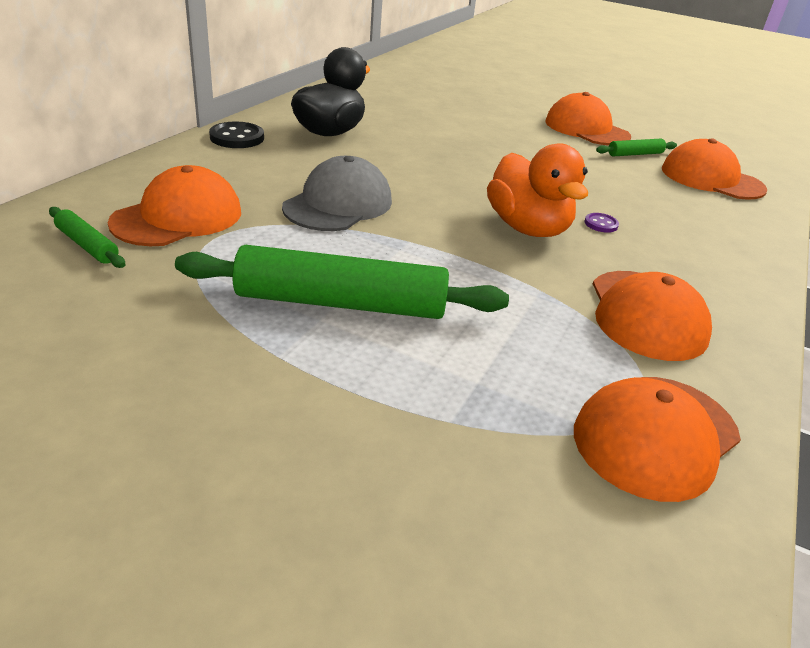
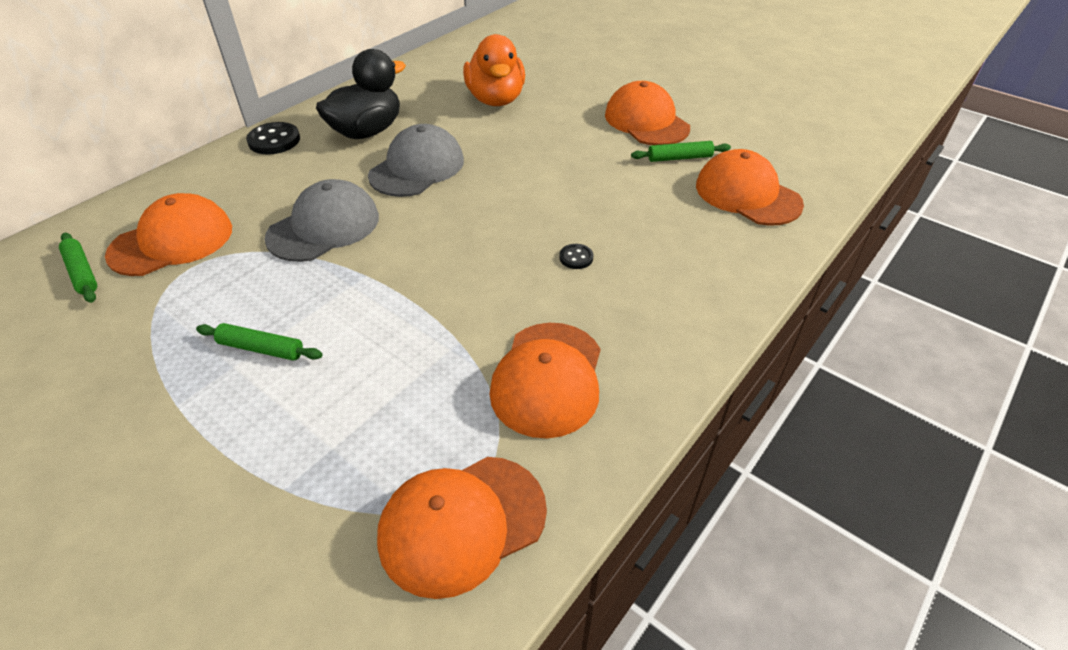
camera: 15 degrees right, 10 degrees up
(341, 303) = (261, 348): green rolling pin -> green rolling pin, size x0.46
(400, 159) = (417, 168): none -> grey cap
(527, 228) = (494, 261): orange duck -> orange duck (496, 100)
(601, 224) = (576, 257): purple button -> black button

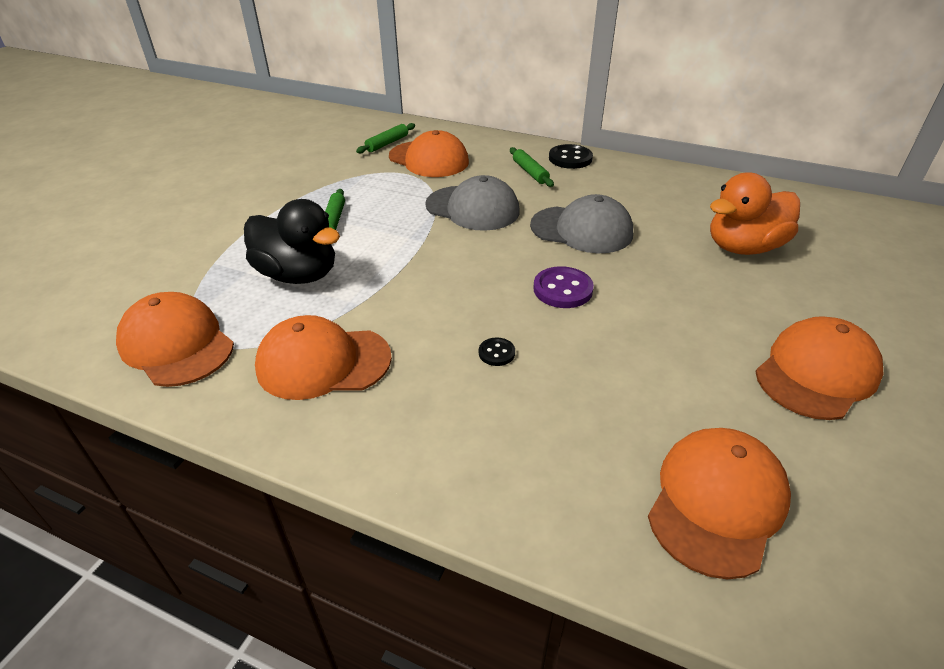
camera: 75 degrees right, 5 degrees down
(367, 131) = (617, 192): black duck -> black duck (298, 275)
(504, 201) = (562, 289): none -> purple button
(679, 158) = (753, 416): green rolling pin -> green rolling pin (530, 172)

